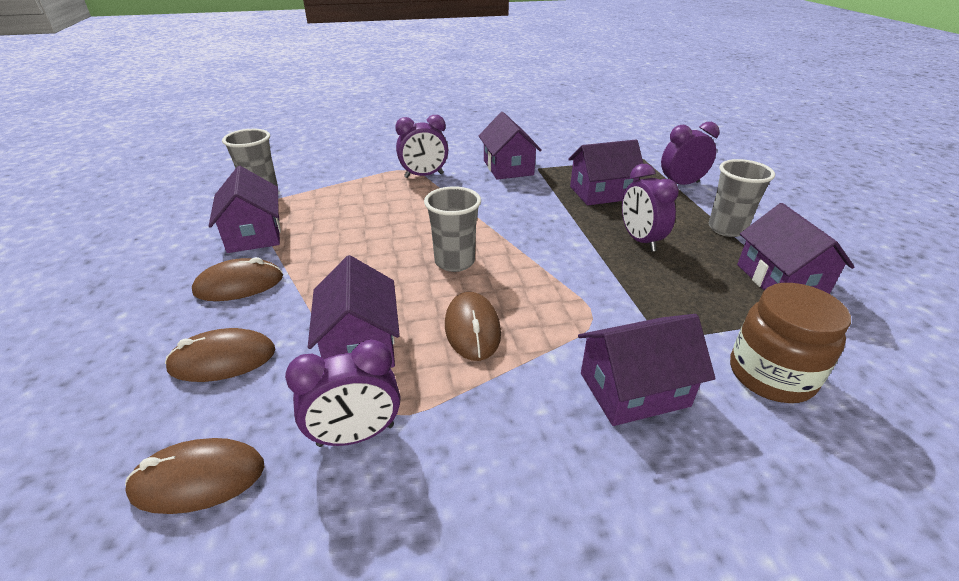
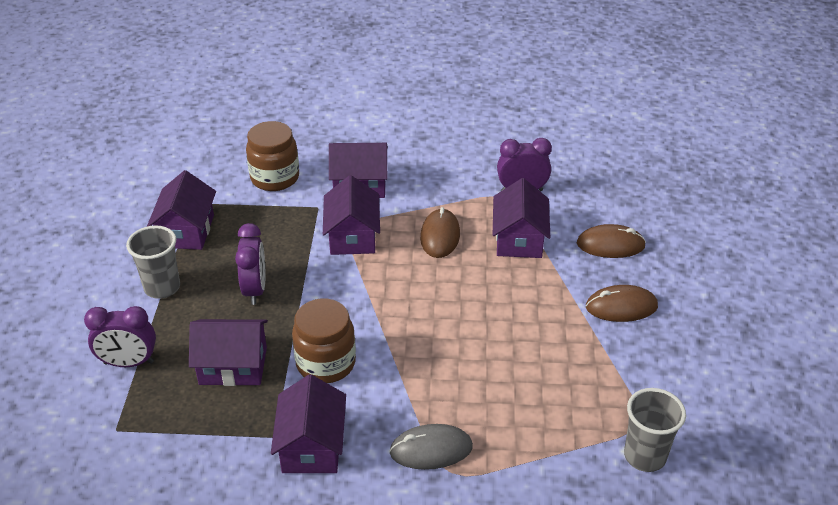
camera: 165 degrees left, 5 degrees up
(198, 479) = (599, 187): brown mouse -> none
(254, 234) = (628, 371): purple house -> purple house (352, 236)
(424, 176) = (431, 449): purple clock -> grey mouse
(454, 262) = (434, 297): grey cup -> none
(529, 203) = (326, 363): none -> brown jar

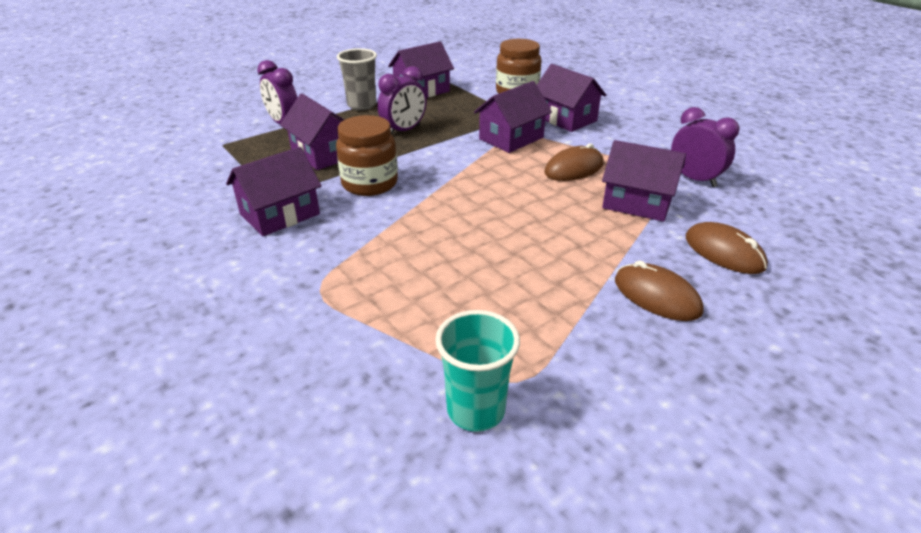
camera: 50 degrees right, 5 degrees down
(431, 449) = (334, 268): grey mouse -> none
(519, 239) = (637, 203): purple house -> purple house turned 60 degrees clockwise
(644, 456) = (476, 410): grey cup -> turquoise cup

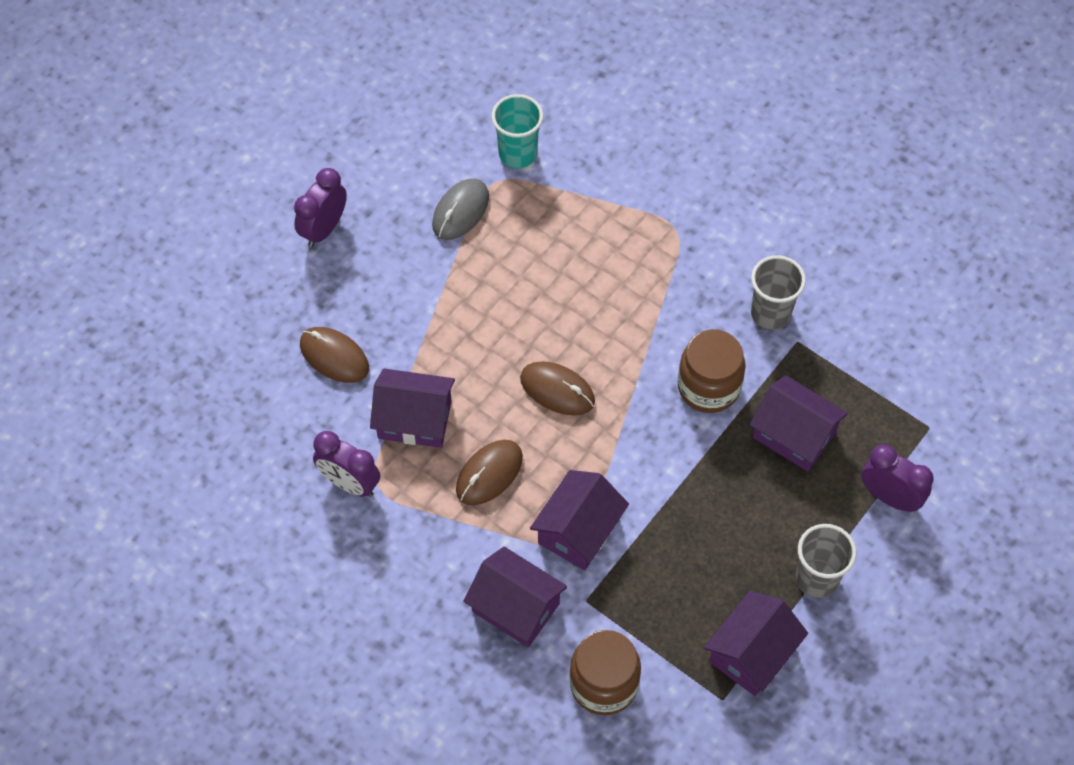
camera: 165 degrees right, 25 degrees up
(280, 214) = (770, 314): purple house -> grey cup
(404, 130) = (723, 517): purple clock -> purple clock (324, 229)
(572, 355) = (460, 211): none -> grey mouse
(657, 296) = (398, 285): brown mouse -> brown mouse (557, 390)

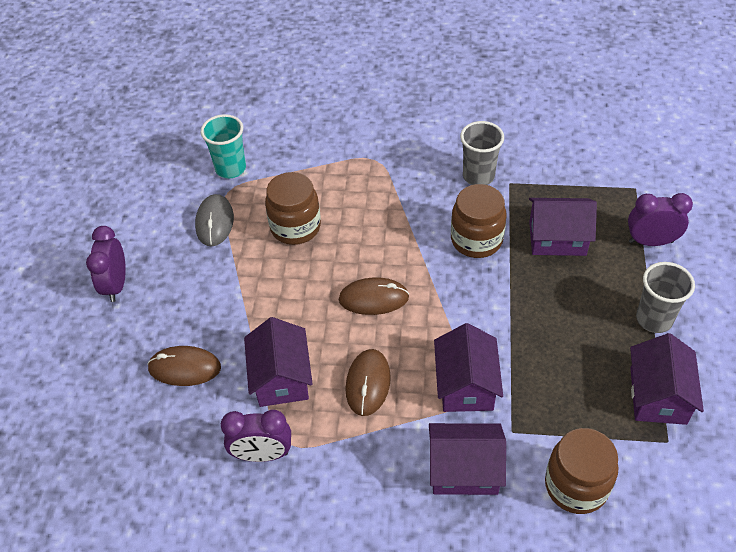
camera: 30 degrees left, 10 degrees down
(414, 419) = (281, 377): purple house -> purple house turned 75 degrees counterclockwise
(536, 264) = (295, 227): none -> brown jar

